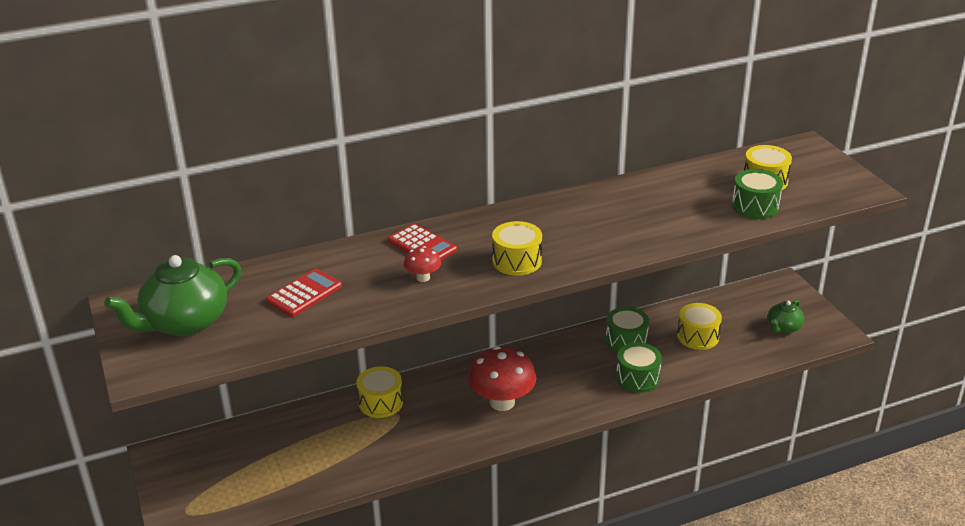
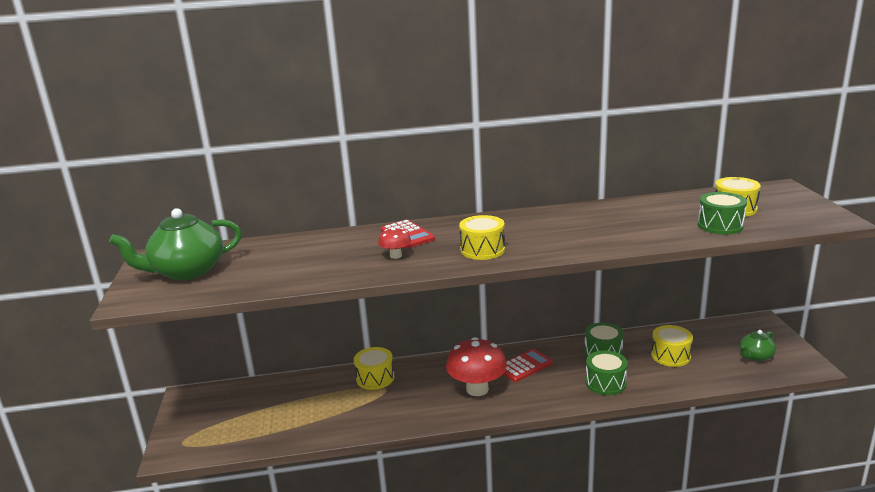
camera: 15 degrees right, 10 degrees down
(304, 294) = (292, 259): red calculator -> red calculator (524, 366)

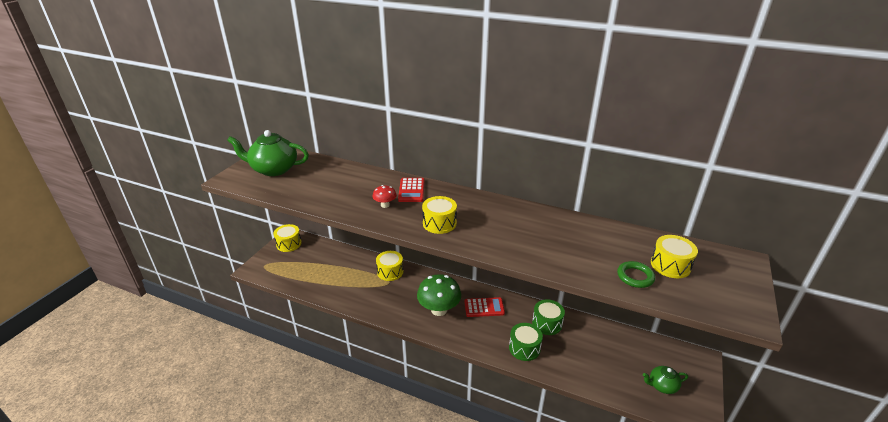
camera: 30 degrees right, 10 degrees up
(477, 389) = (439, 310): red mushroom -> green mushroom
(670, 356) = (594, 351): yellow drum -> yellow drum (289, 244)
(720, 225) = (635, 277): green drum -> green ring

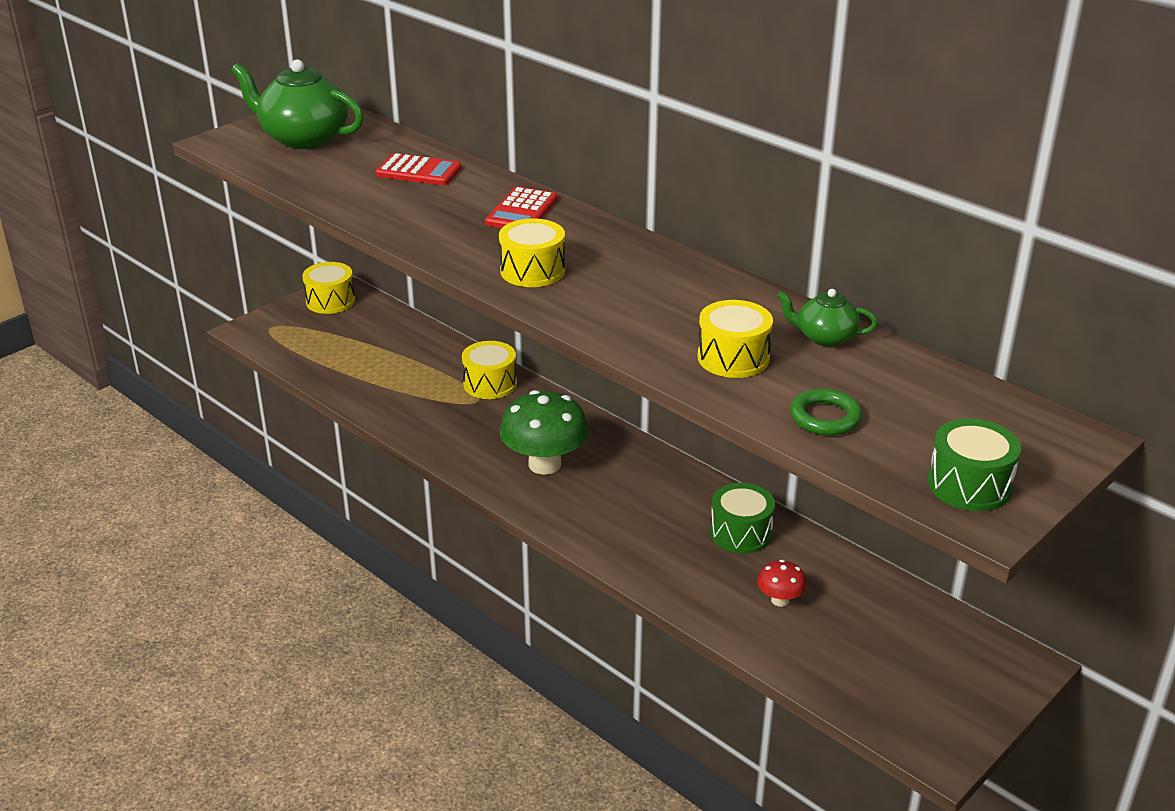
camera: 20 degrees right, 0 degrees up
(385, 205) = (457, 226): red mushroom -> red mushroom (780, 600)
(484, 307) = (633, 480): red calculator -> red calculator (418, 171)
(524, 348) = (668, 560): green drum -> green drum (969, 485)
(662, 386) = (901, 684): green teapot -> green teapot (824, 337)
(670, 265) = (913, 415): yellow drum -> yellow drum (733, 358)

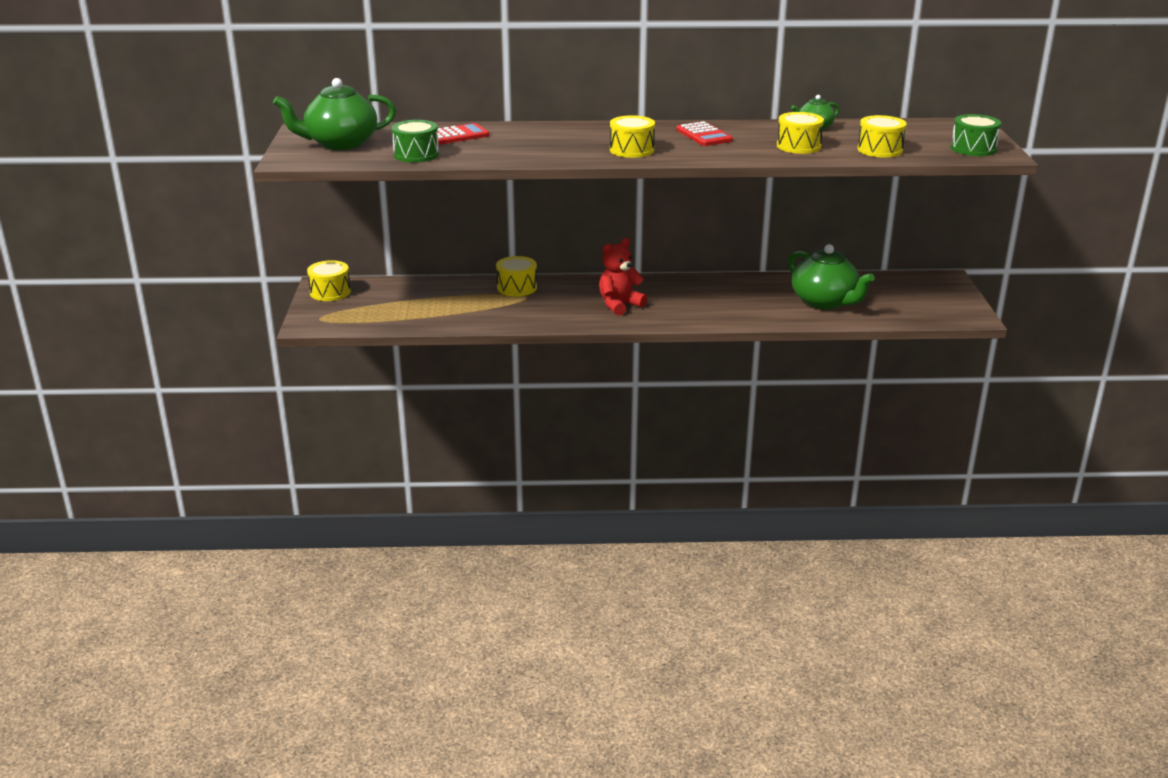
camera: 45 degrees left, 5 degrees down
(522, 211) = (561, 132): red calculator -> red calculator (704, 135)
(544, 464) = (619, 305): green mushroom -> red teddy bear
(740, 533) = (762, 288): green drum -> green drum (416, 154)
(780, 600) = (825, 302): red mushroom -> green teapot
(825, 417) = (880, 150): green ring -> yellow drum

